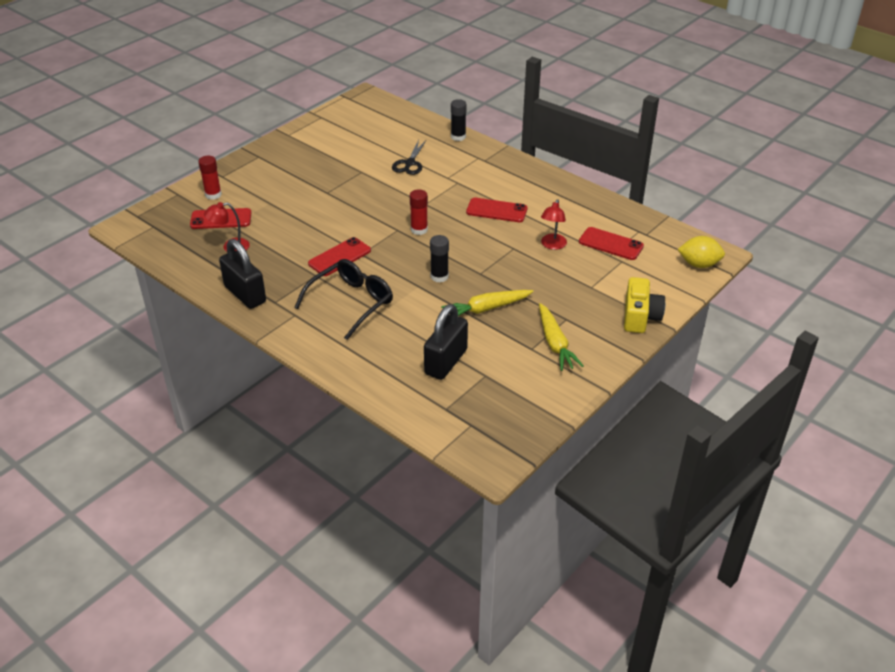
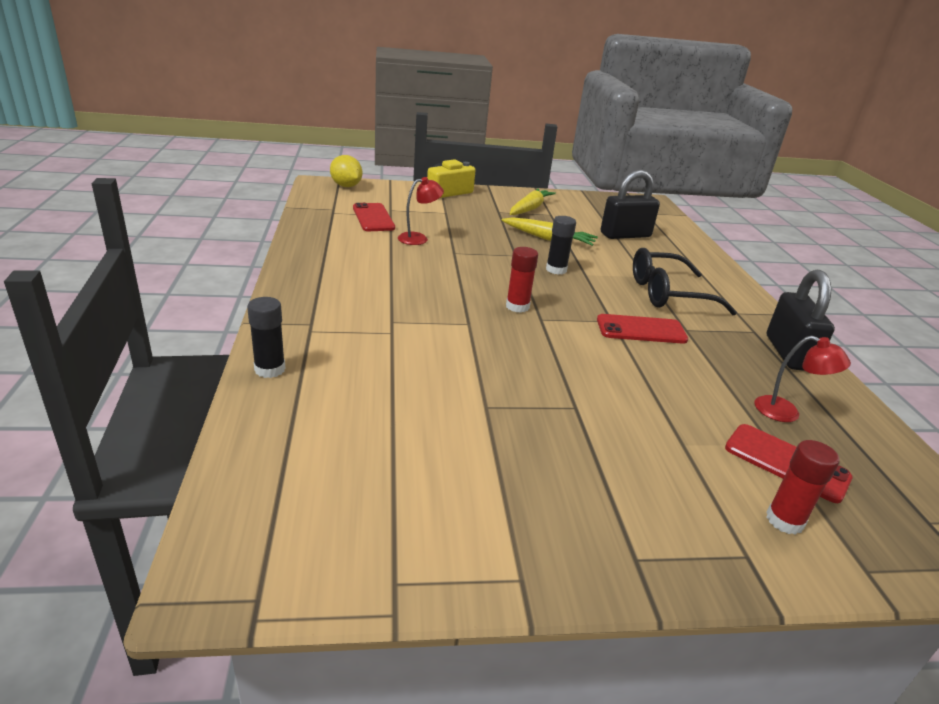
camera: 140 degrees left, 10 degrees down
(409, 163) = (403, 376): black scissors -> none
(496, 210) = (409, 279): red phone -> none

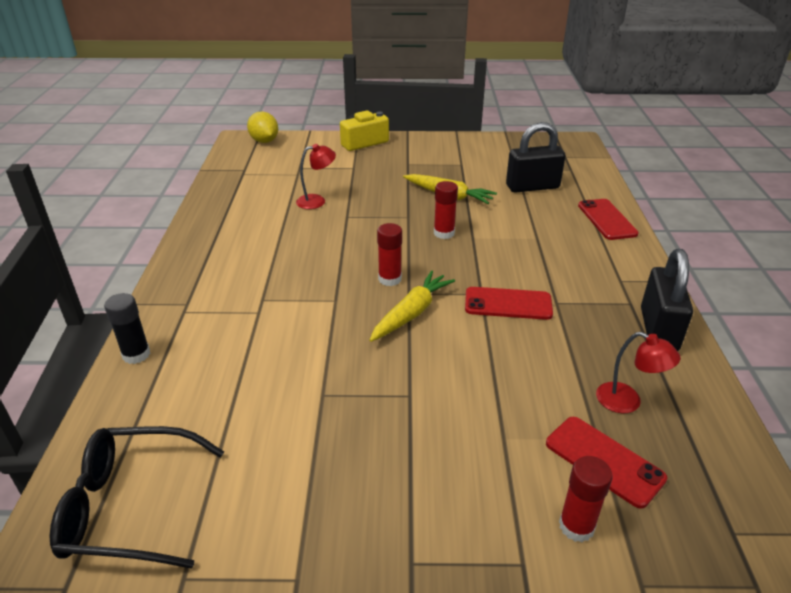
camera: 10 degrees right, 5 degrees up
(373, 218) = (279, 178): red phone -> red phone (606, 219)
(529, 209) = (441, 158): yellow carrot -> yellow carrot (411, 313)
(556, 270) = (444, 233): black glue stick -> red glue stick
(668, 294) = (552, 259): black glasses -> black glasses (130, 507)

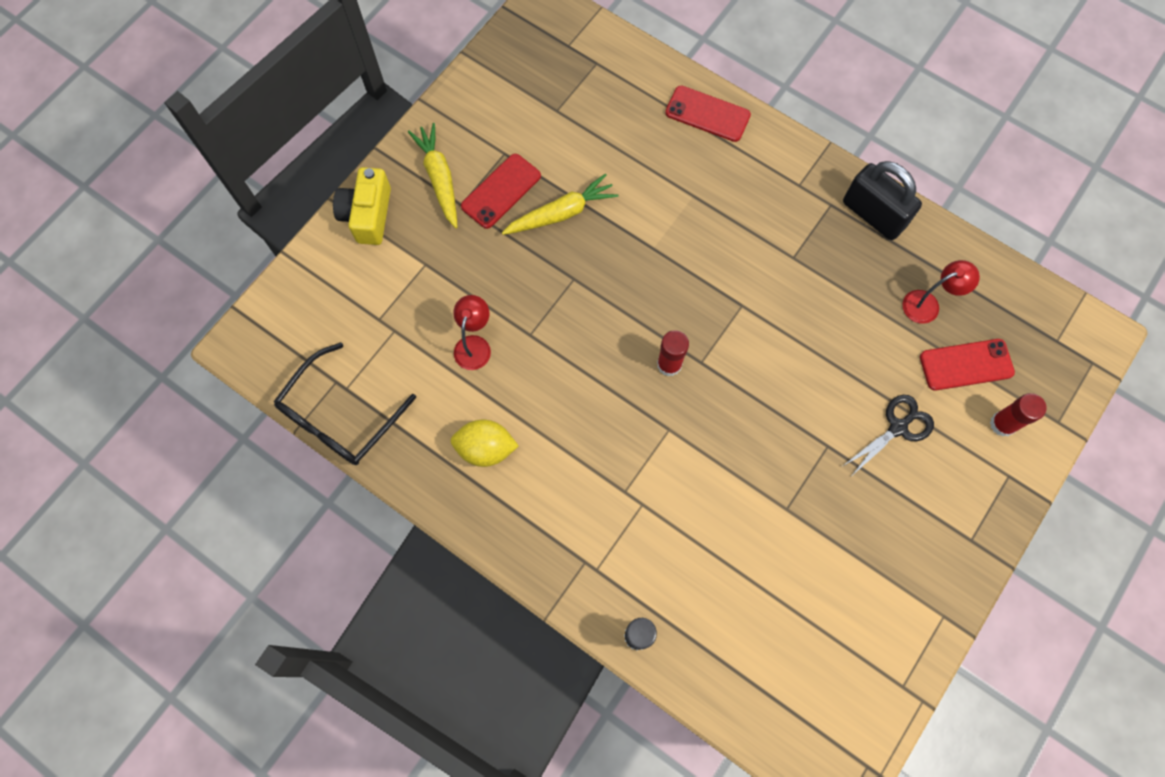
camera: 55 degrees left, 35 degrees up
(130, 507) = (819, 701): black glasses -> black glasses (340, 416)
(264, 141) = (272, 320): yellow lemon -> yellow lemon (486, 448)
(411, 313) = (731, 379): yellow carrot -> yellow carrot (439, 179)
(444, 233) = (628, 267): red glue stick -> none
(478, 437) = (898, 427): none -> black scissors
(508, 304) = (770, 295): red phone -> red phone (501, 191)
(532, 187) = (603, 125): black padlock -> none

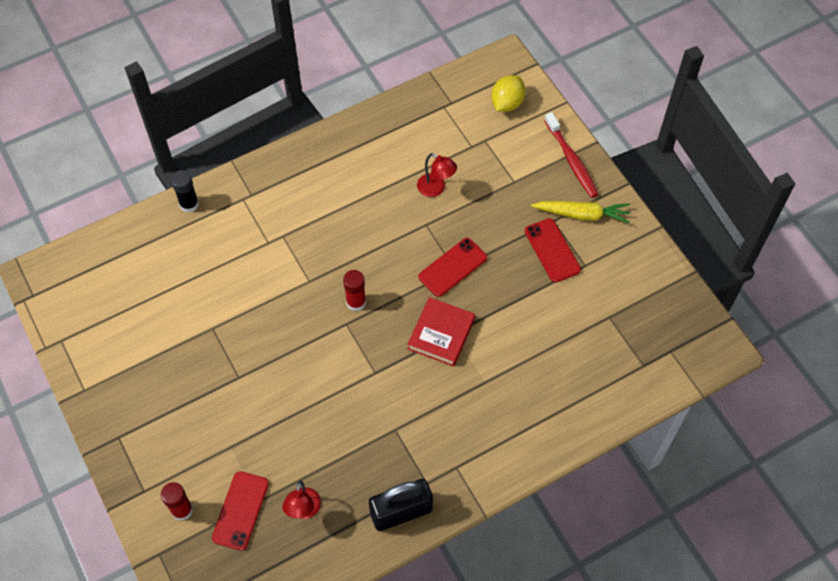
camera: 115 degrees right, 10 degrees down
(340, 416) = (425, 97): black glasses -> none
(368, 215) = (571, 160): yellow camera -> red toothbrush
(486, 448) = (358, 168): yellow lemon -> yellow lemon (507, 103)
(561, 213) = (514, 283): yellow carrot -> none
(661, 259) = (441, 334): none -> red book
(707, 114) = (556, 428): red phone -> red phone (452, 267)
(898, 427) = (223, 432): black scissors -> none

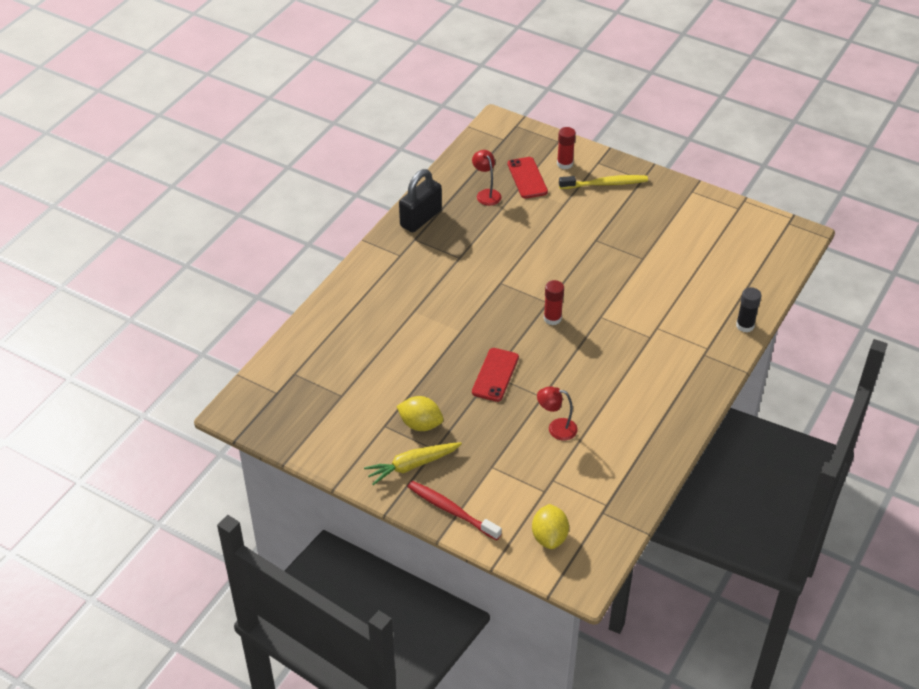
camera: 150 degrees right, 15 degrees down
(163, 452) = (605, 184): none -> yellow toothbrush
(441, 334) = (470, 326): red book -> none
(552, 250) = (420, 424): red phone -> yellow lemon

